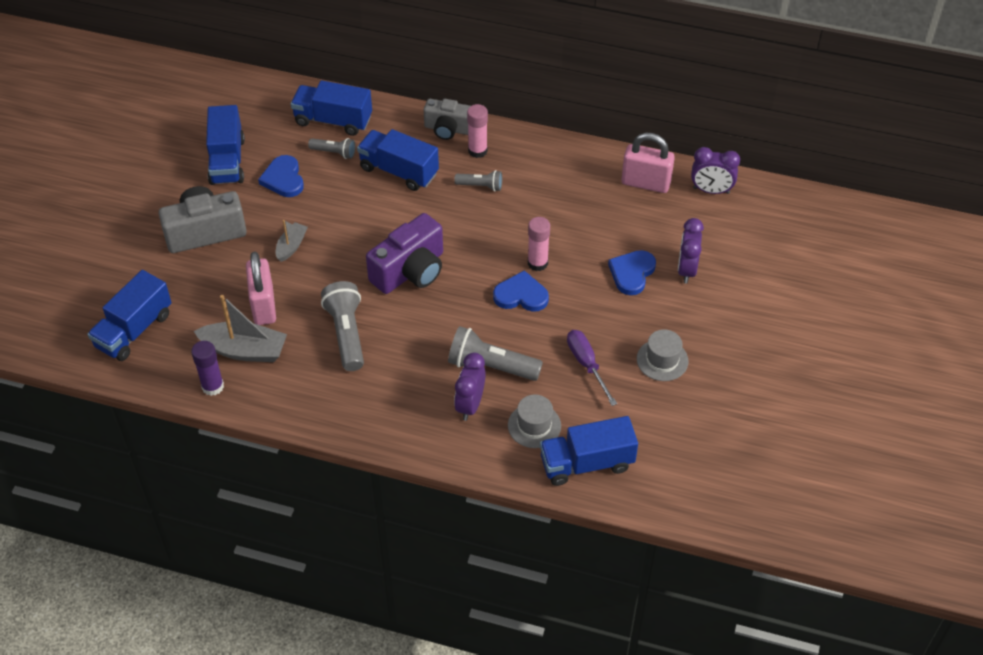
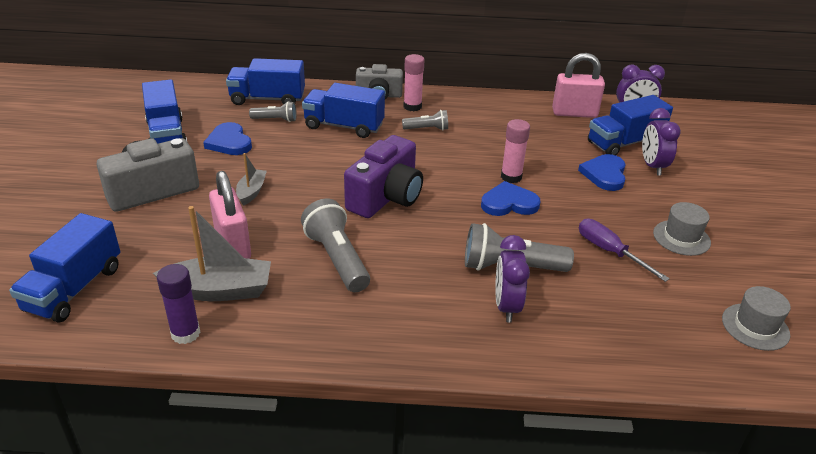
camera: 15 degrees left, 15 degrees down
(534, 425) = (589, 316): grey hat -> grey hat (755, 327)
(586, 463) = (670, 345): blue truck -> blue truck (624, 143)

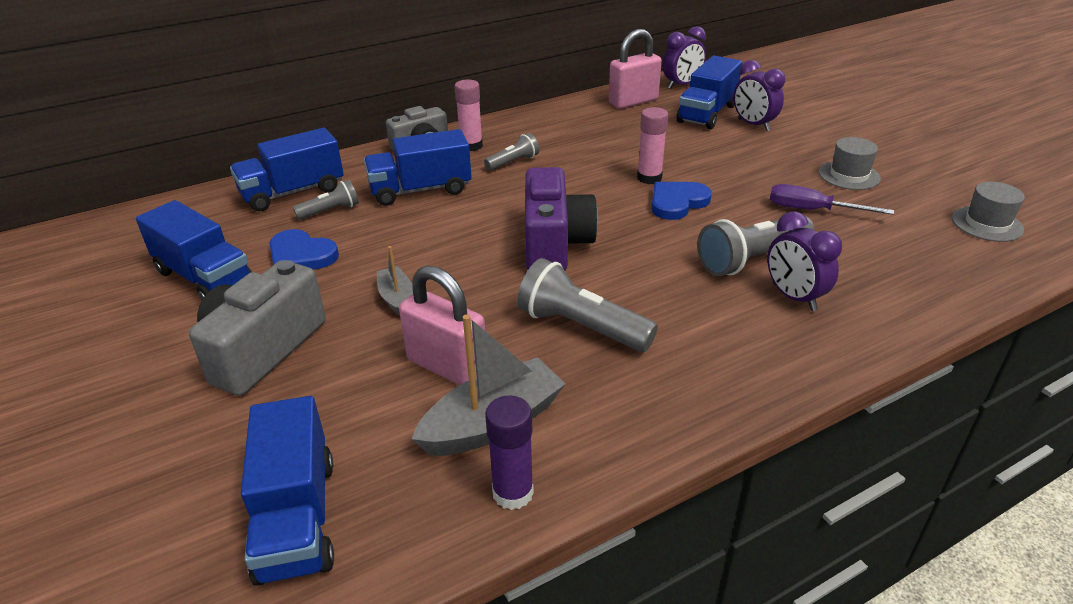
camera: 30 degrees left, 0 degrees up
(604, 174) = (725, 146): blue heart -> none

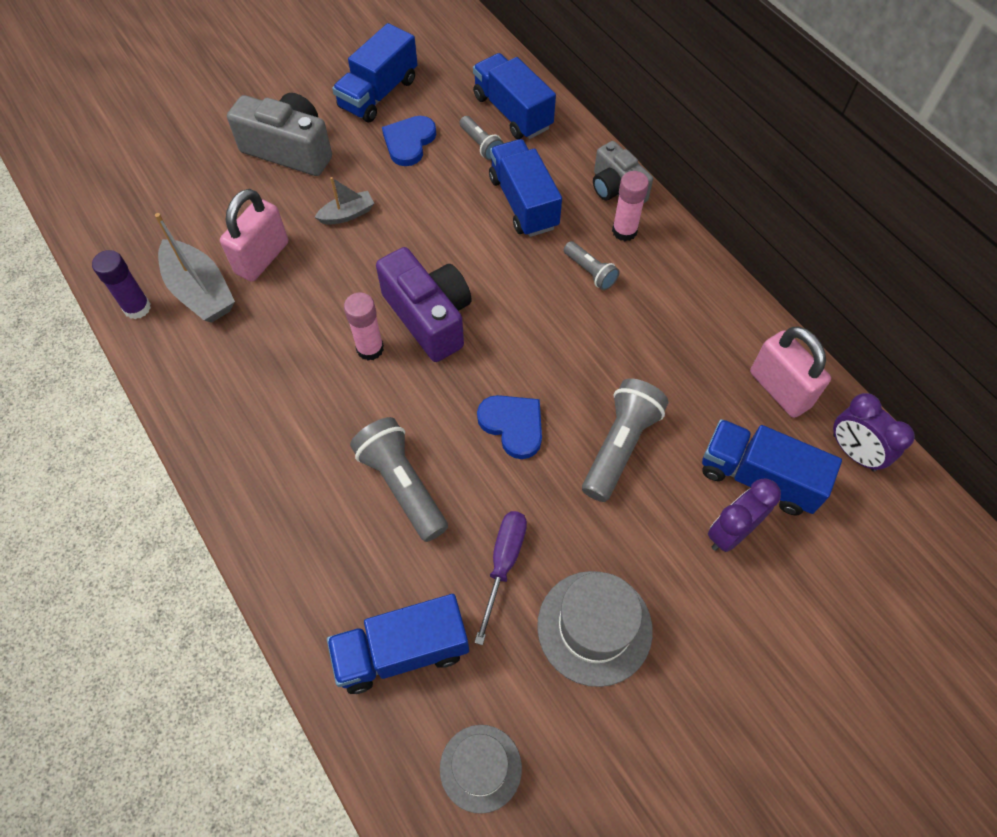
camera: 85 degrees right, 25 degrees up
(297, 518) = (136, 205): blue truck -> blue truck (402, 651)
(554, 244) = (429, 317): purple camera -> purple camera turned 120 degrees counterclockwise
(581, 327) = (303, 341): grey flashlight -> grey flashlight (619, 446)
(649, 178) = (566, 400): pink glue stick -> pink glue stick (370, 349)
(793, 297) = (337, 514): purple clock -> none
(849, 175) = (594, 627): grey hat -> grey hat, size x1.51

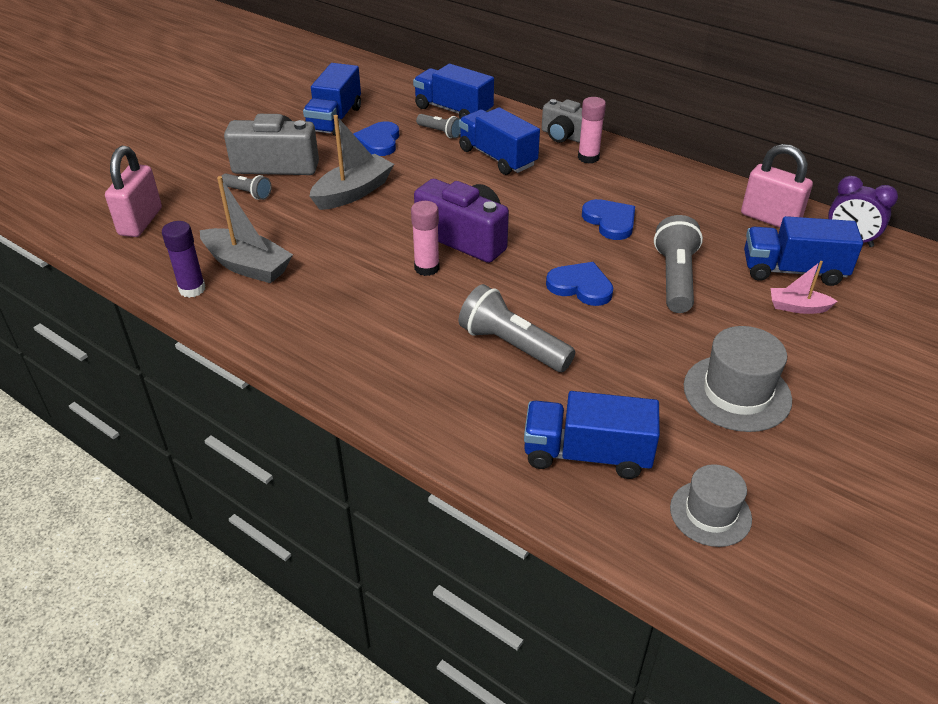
camera: 20 degrees left, 20 degrees down
(262, 258) = (293, 233): pink padlock -> pink padlock (140, 222)
(347, 214) = (353, 192): grey boat -> grey boat, size x1.78
(402, 651) = (586, 454): blue truck -> blue truck turned 45 degrees clockwise
(503, 564) = (633, 373): purple screwdriver -> none
(590, 272) = (578, 185): grey flashlight -> grey flashlight (248, 193)
(595, 339) = (610, 221): none -> blue heart
(731, 532) = (797, 307): purple clock -> pink boat

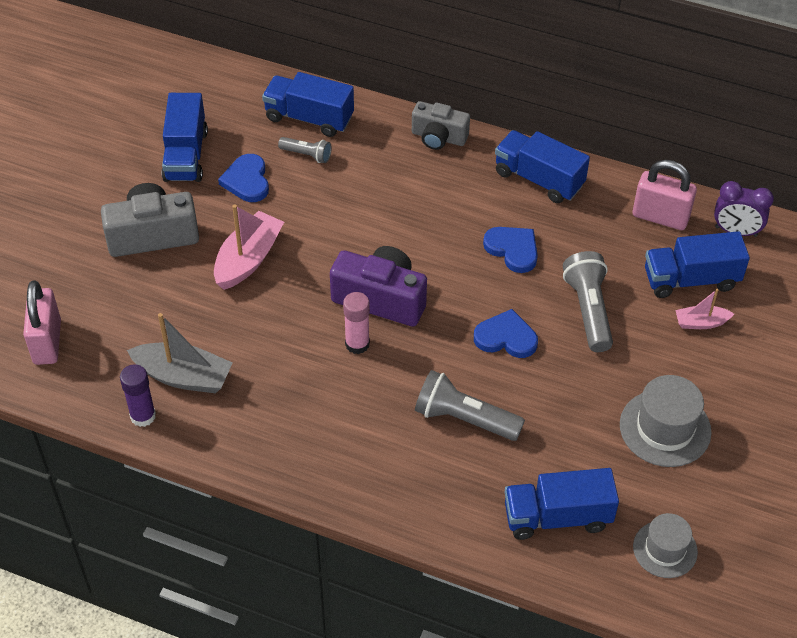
camera: 15 degrees left, 10 degrees up
(248, 193) = (140, 281): grey flashlight -> none
(353, 192) = (248, 259): grey boat -> pink boat
(497, 157) = (378, 181): blue truck -> blue truck (539, 179)
(588, 158) = (470, 165): pink glue stick -> none

